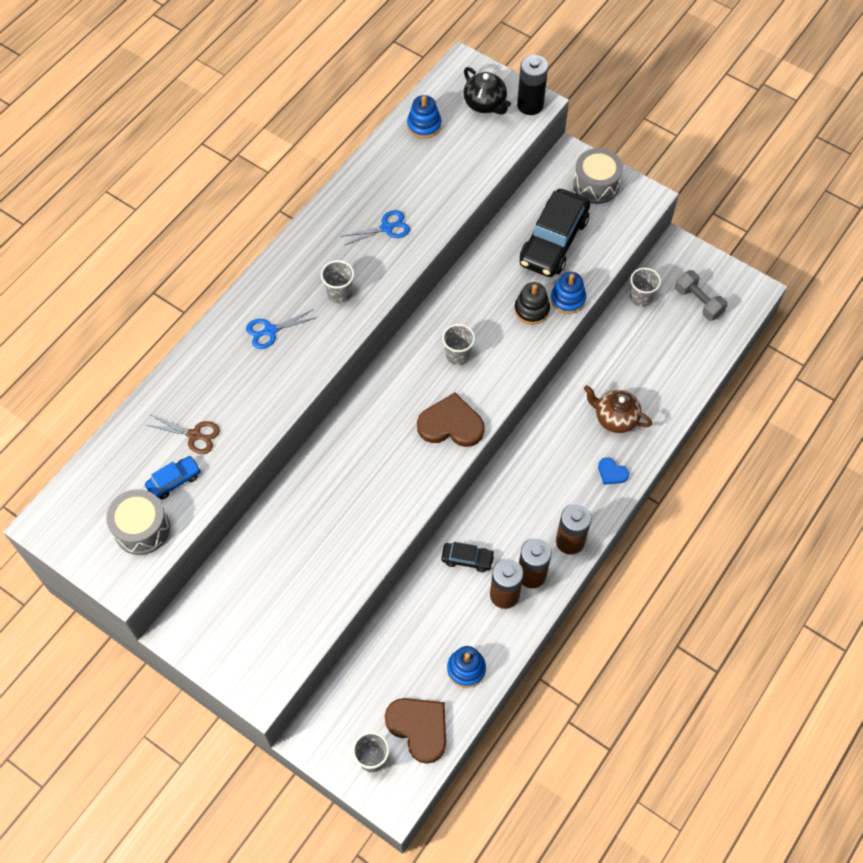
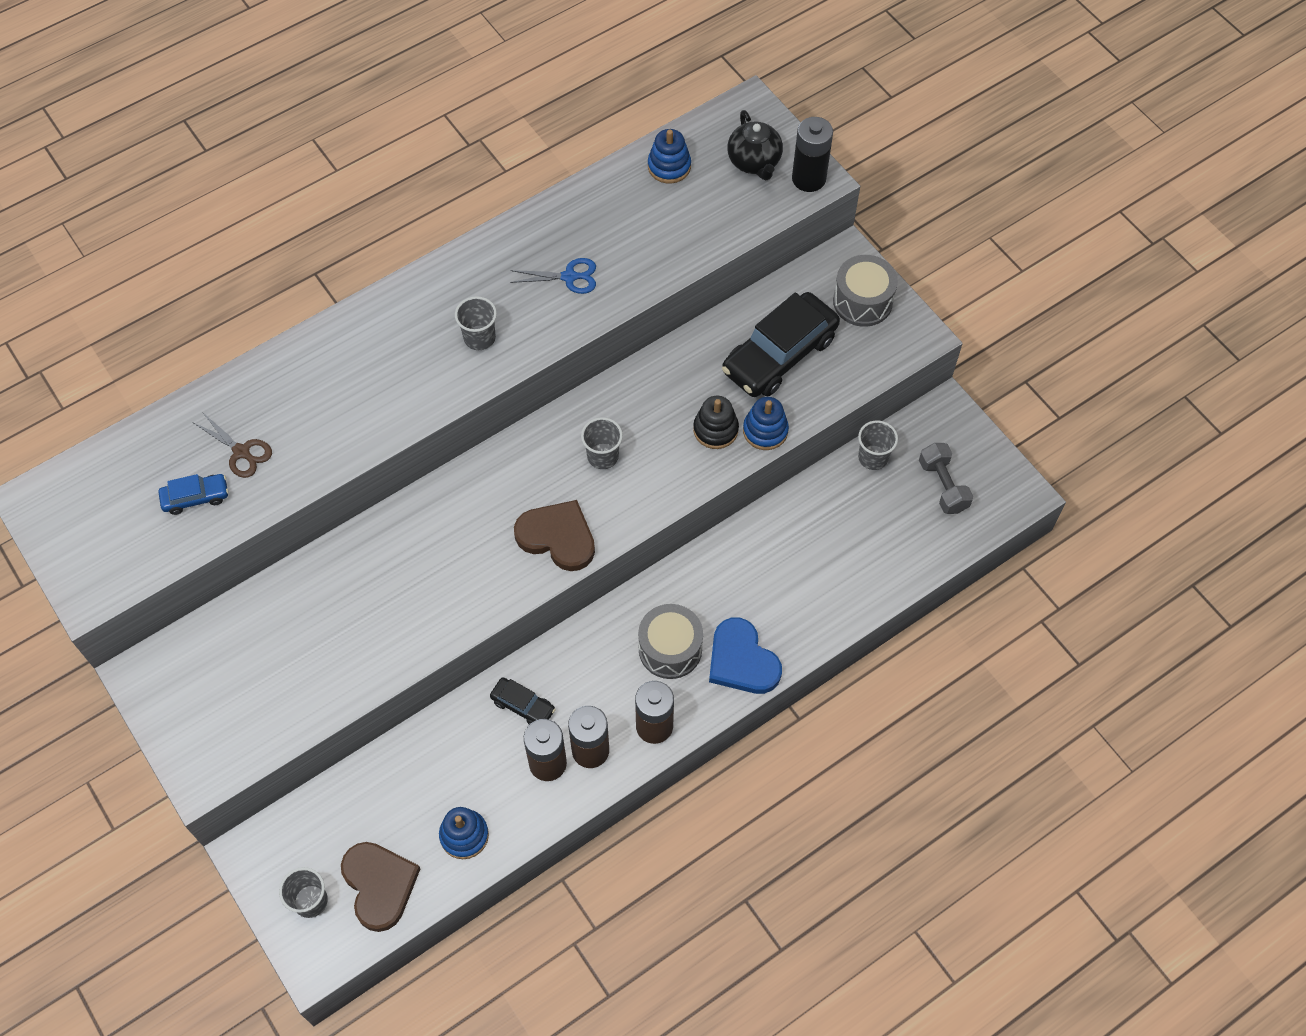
camera: 20 degrees right, 0 degrees up
(142, 529) = (136, 541): grey drum -> grey drum (670, 649)
(270, 331) = (380, 357): blue scissors -> none
(612, 472) = (742, 660): blue heart -> blue heart, size x1.99
(615, 418) = (775, 595): brown teapot -> none

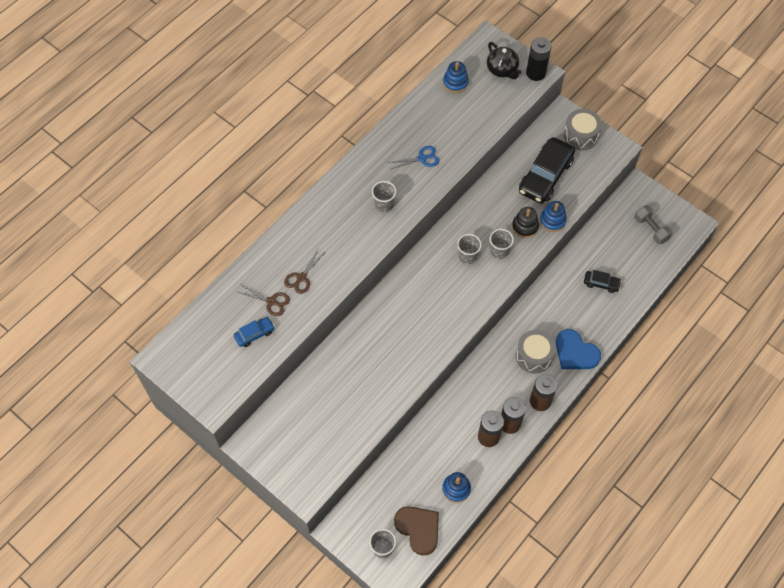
camera: 15 degrees left, 0 degrees up
(303, 425) = (301, 278): none -> brown scissors
(523, 705) = (463, 408): black car -> black car (601, 283)
(557, 537) = (458, 308): brown heart -> none
(873, 457) = (607, 222): grey cup -> grey cup (499, 251)

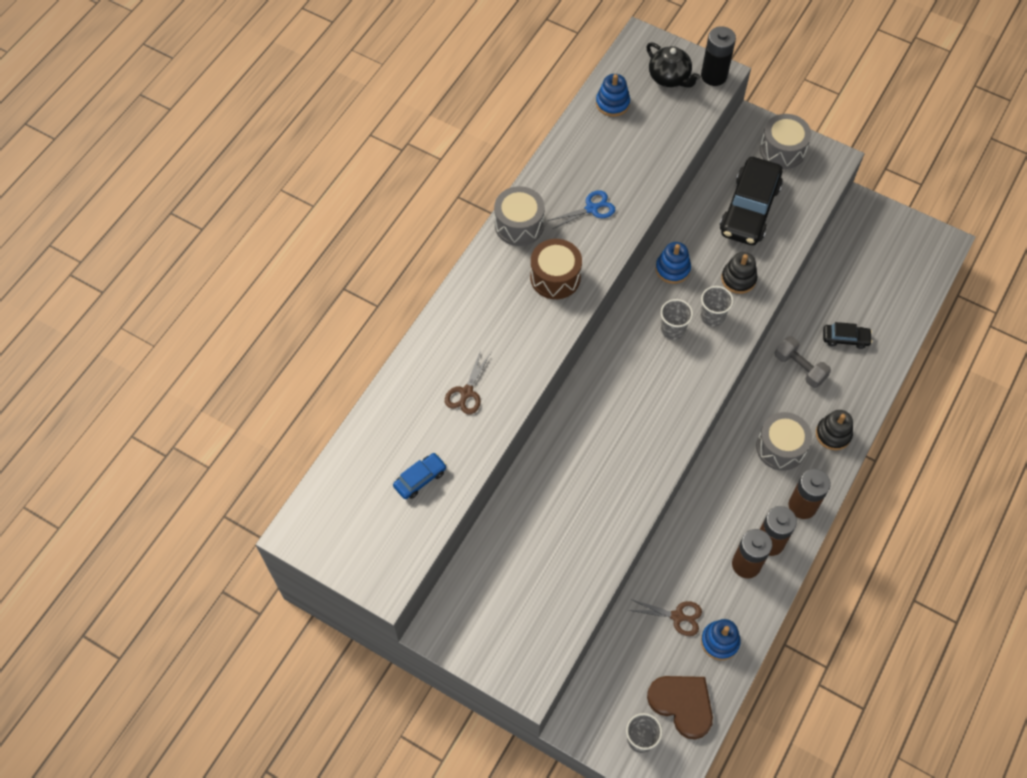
camera: 10 degrees left, 0 degrees up
(271, 302) = (433, 431): brown scissors -> brown scissors (677, 616)
(366, 162) = (519, 225): none -> grey drum
(384, 205) = (555, 277): grey cup -> brown drum
(552, 221) = (772, 266): blue stacking toy -> blue stacking toy (672, 269)
(575, 352) = (833, 434): blue heart -> black stacking toy
(651, 229) = (892, 258): grey dumbbell -> grey dumbbell (799, 368)

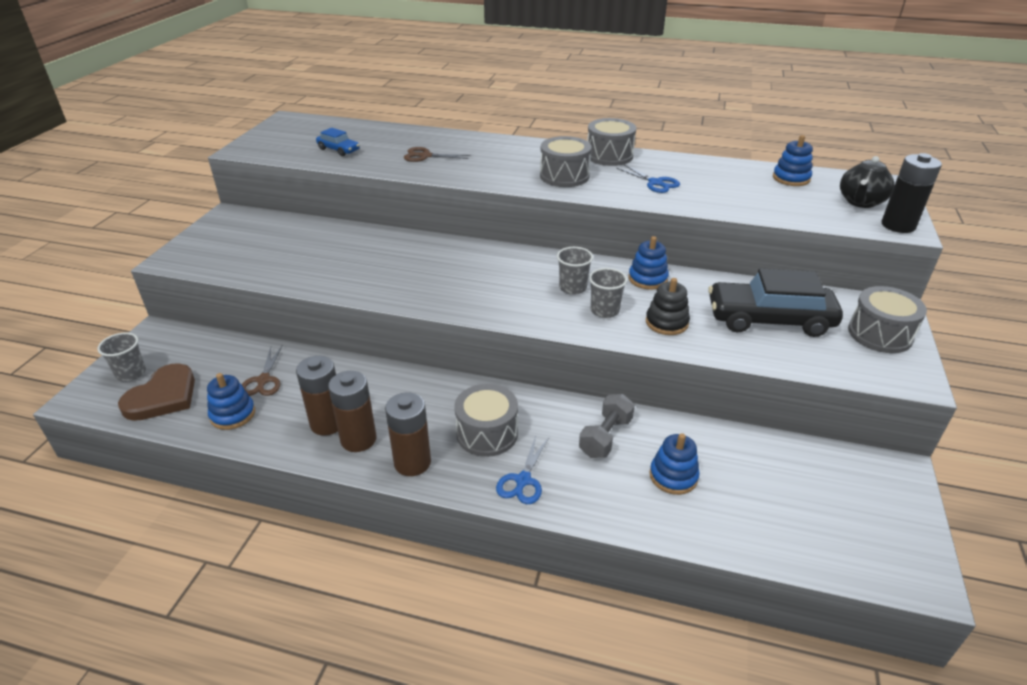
camera: 75 degrees right, 25 degrees down
(555, 277) = (564, 176): brown drum -> grey drum
(833, 434) = (523, 480): black stacking toy -> blue scissors
(845, 339) = (673, 476): black car -> blue stacking toy

